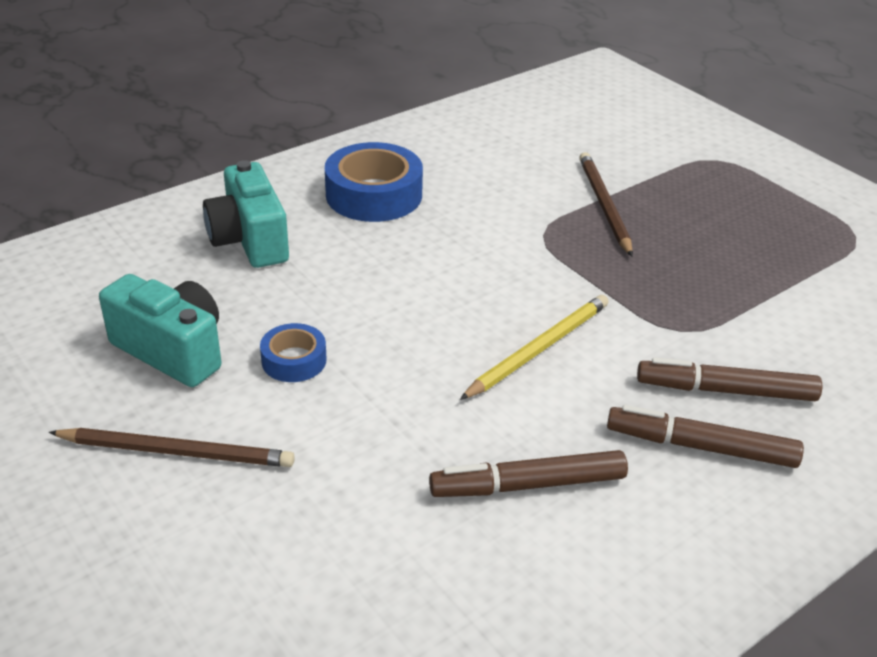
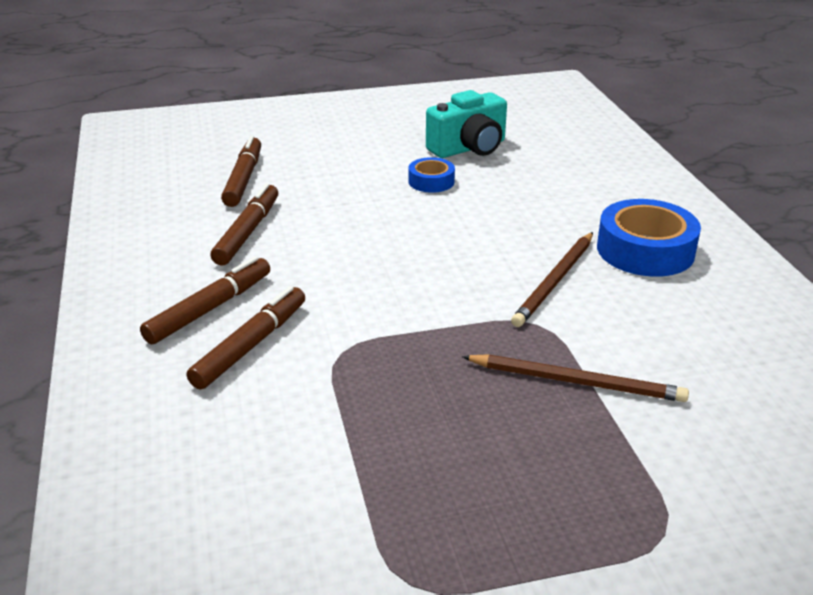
camera: 115 degrees right, 5 degrees down
(177, 452) = (375, 140): brown pencil -> brown pencil (554, 281)
(249, 240) = (590, 187): turquoise camera -> none
(383, 559) = (243, 179): none -> brown marker
(539, 349) = (372, 273): yellow pencil -> none

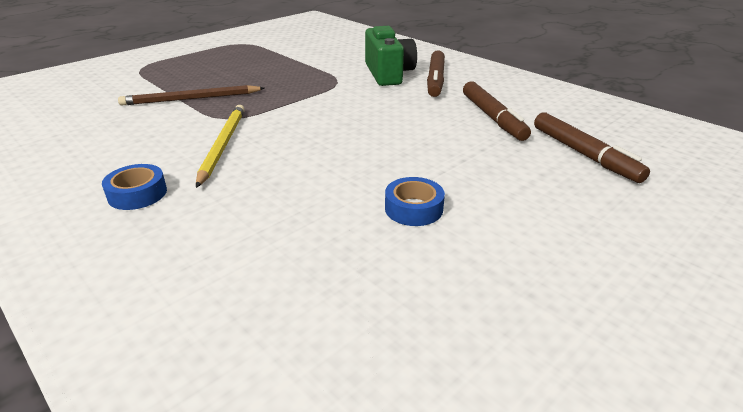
camera: 150 degrees right, 0 degrees up
(250, 345) = (388, 74): brown marker -> green camera
(469, 148) = (426, 285): turquoise camera -> none
(554, 281) = (223, 145): brown pencil -> yellow pencil
(645, 250) = (137, 194): blue tape -> blue tape, size x0.54

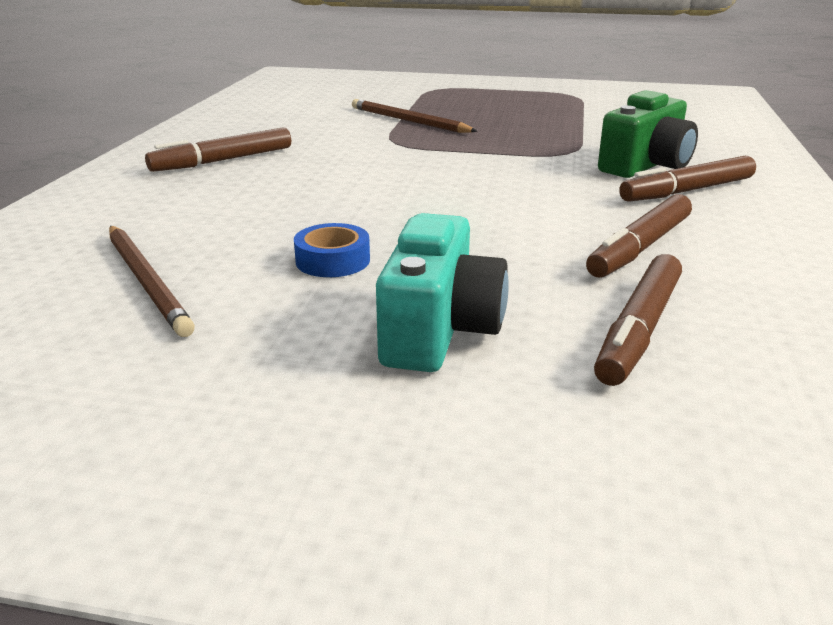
camera: 55 degrees right, 5 degrees down
(137, 194) = (223, 161): blue tape -> brown marker
(223, 145) = (341, 157): yellow pencil -> none
(365, 303) = (147, 281): none -> brown pencil
(546, 206) = (439, 330): none -> turquoise camera

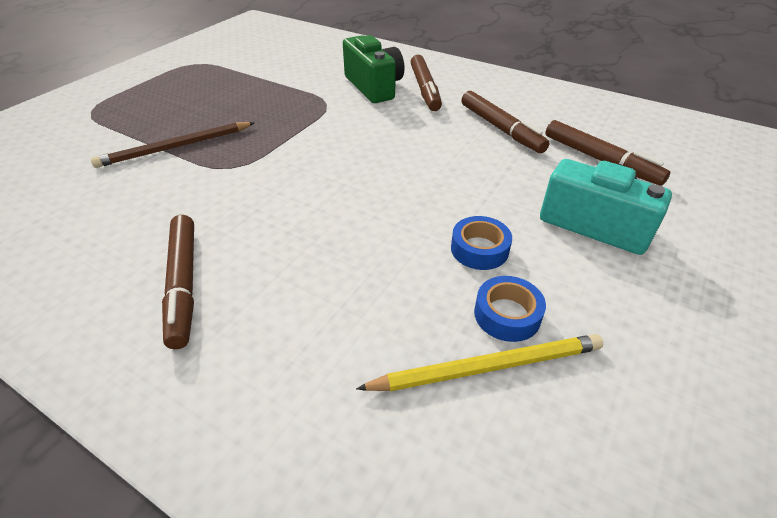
camera: 70 degrees left, 15 degrees up
(147, 281) = (488, 367): brown pencil -> yellow pencil
(225, 284) = (507, 314): none -> blue tape

